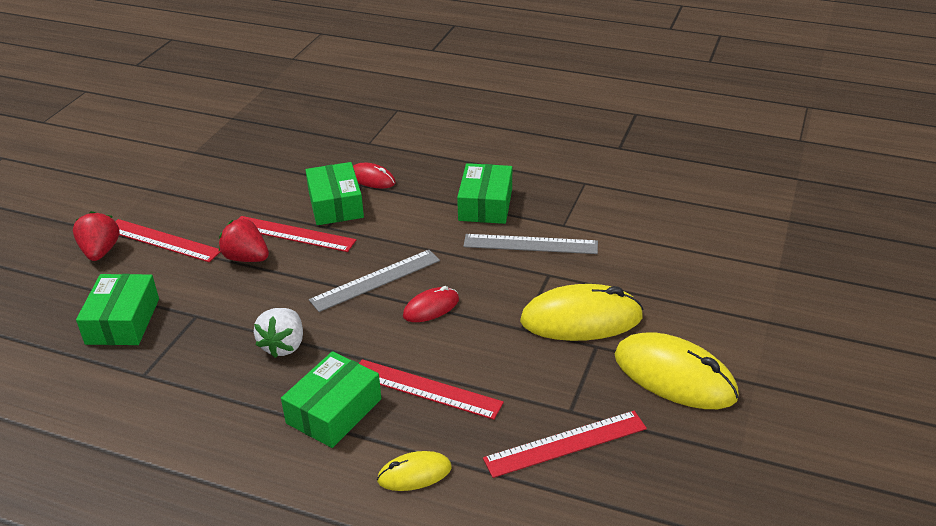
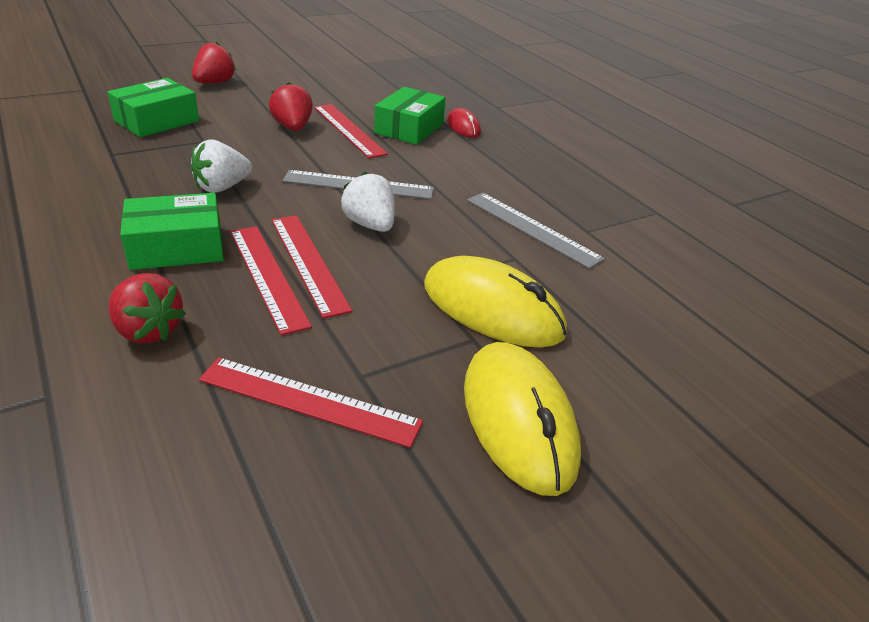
camera: 35 degrees right, 0 degrees up
(162, 240) = (260, 94): red ruler -> red ruler (308, 262)
(414, 474) = (148, 330): yellow mouse -> red strawberry
(431, 308) = (370, 225): red mouse -> white strawberry
(485, 204) = (533, 183): green box -> none

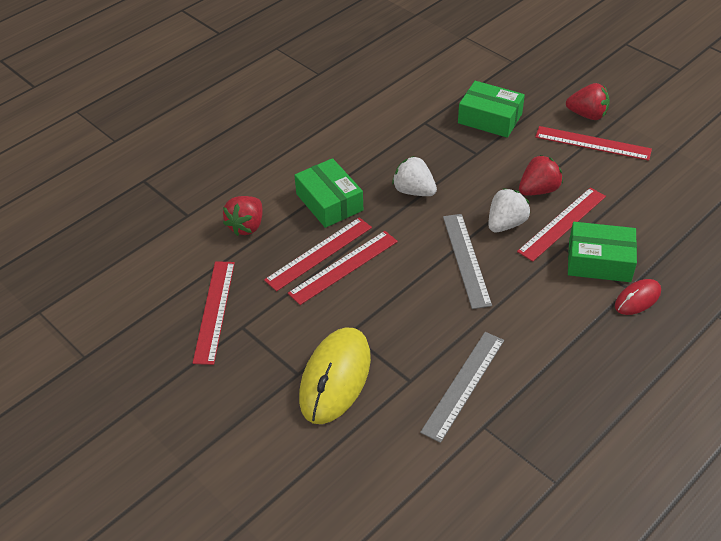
camera: 80 degrees right, 10 degrees up
(256, 91) = (592, 143): none -> red ruler
(370, 225) = (409, 283): white strawberry -> white strawberry (506, 224)
(518, 420) = (229, 410): yellow mouse -> none

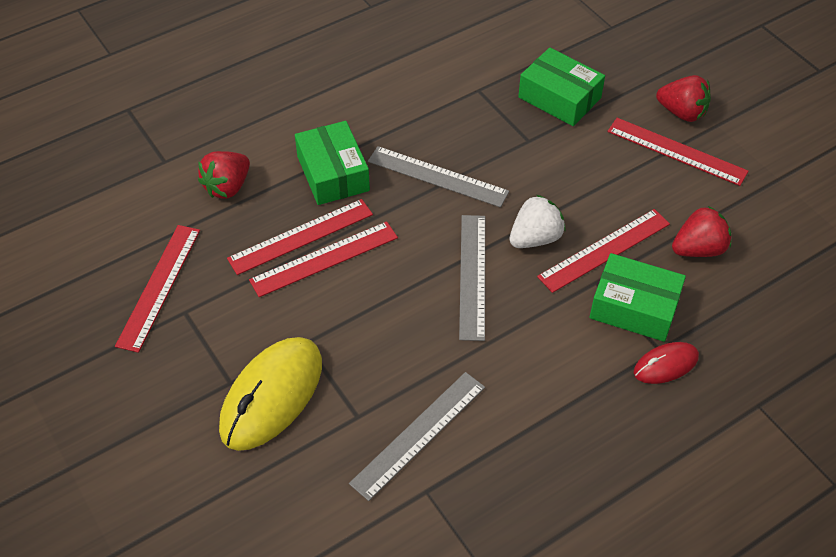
camera: 10 degrees right, 5 degrees up
(414, 191) = (437, 176): white strawberry -> grey ruler
(538, 190) = (589, 201): red strawberry -> red strawberry (698, 249)

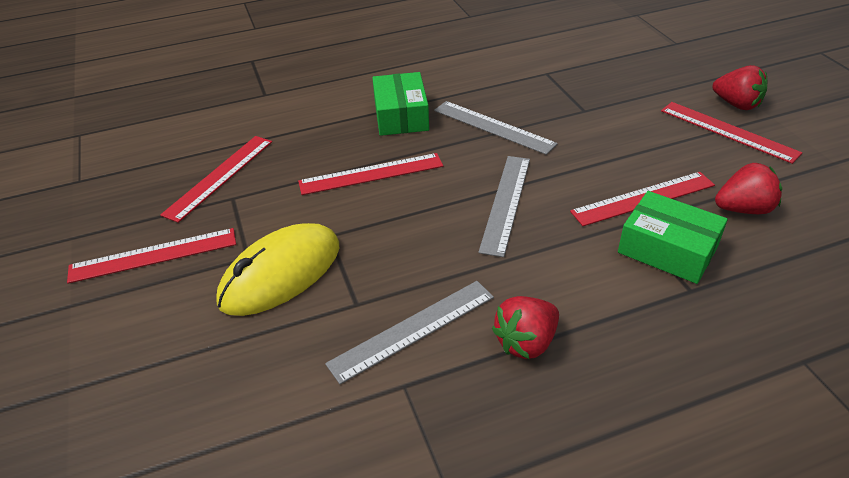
camera: 15 degrees right, 10 degrees down
(227, 187) = (308, 115): red strawberry -> red strawberry (526, 342)
(301, 236) = (356, 155): red ruler -> red ruler (153, 255)
(535, 238) = (574, 181): white strawberry -> none
(559, 97) = (619, 84): green box -> none
(665, 365) = (696, 305): red mouse -> none

